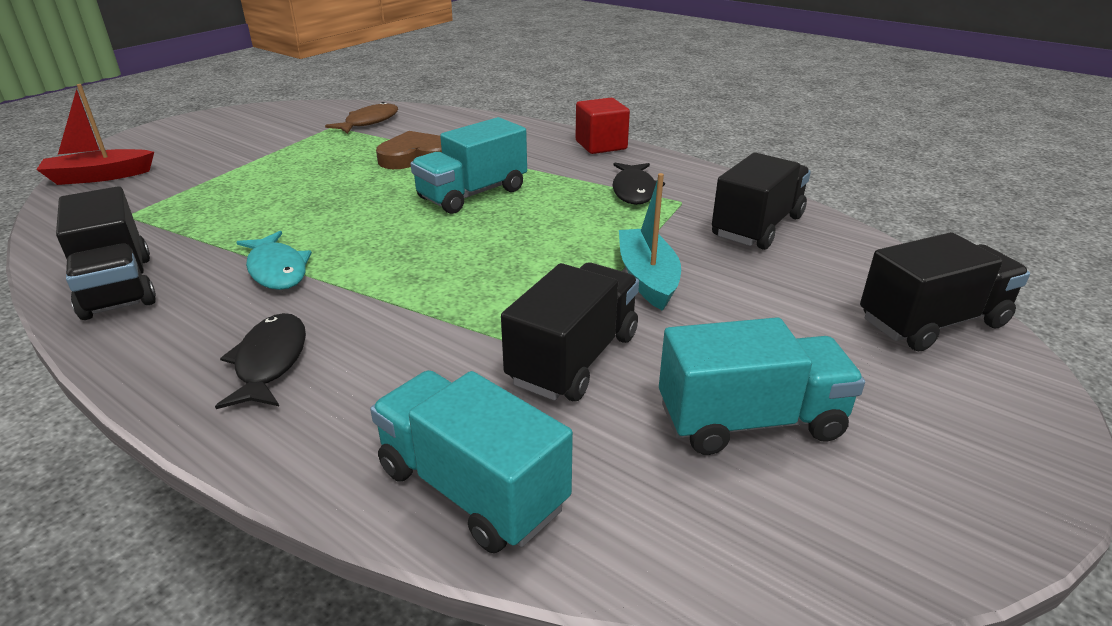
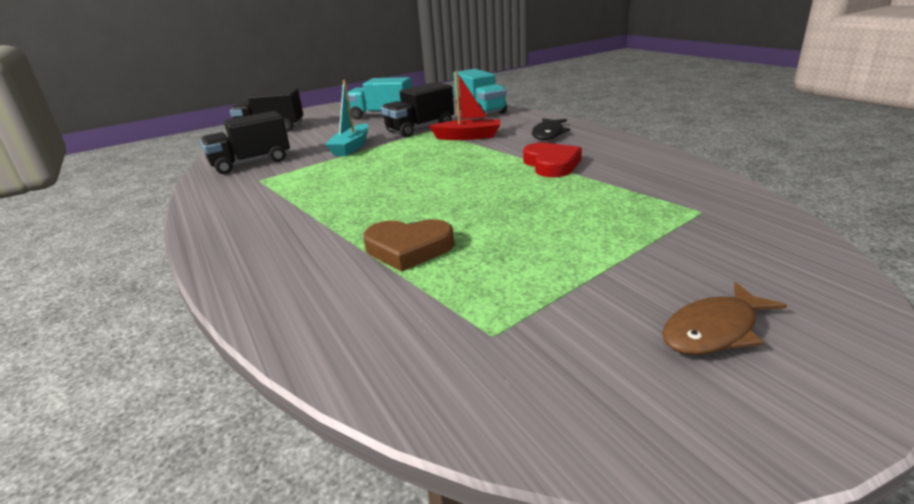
camera: 155 degrees left, 5 degrees down
(99, 176) = (801, 268): red boat -> red boat (468, 137)
(118, 286) = (653, 164): black truck -> none
(277, 270) = (551, 164): turquoise fish -> red heart
(369, 122) = (430, 338): brown fish -> brown fish (714, 330)
(472, 194) = (391, 200): turquoise truck -> none
(601, 145) = (213, 239): red cube -> none
(634, 190) = (273, 190): black fish -> none

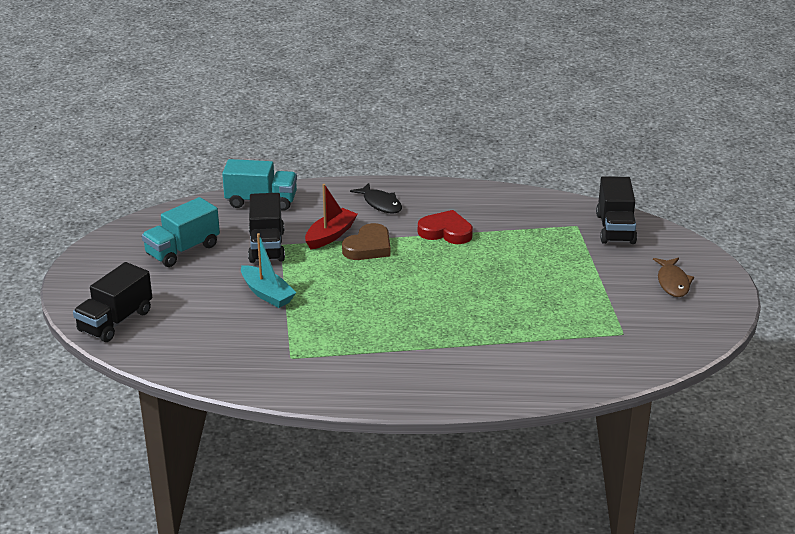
camera: 60 degrees left, 5 degrees up
(251, 163) = (230, 354): black truck -> black truck (615, 229)
(408, 249) = (510, 328): brown heart -> brown heart (368, 247)

